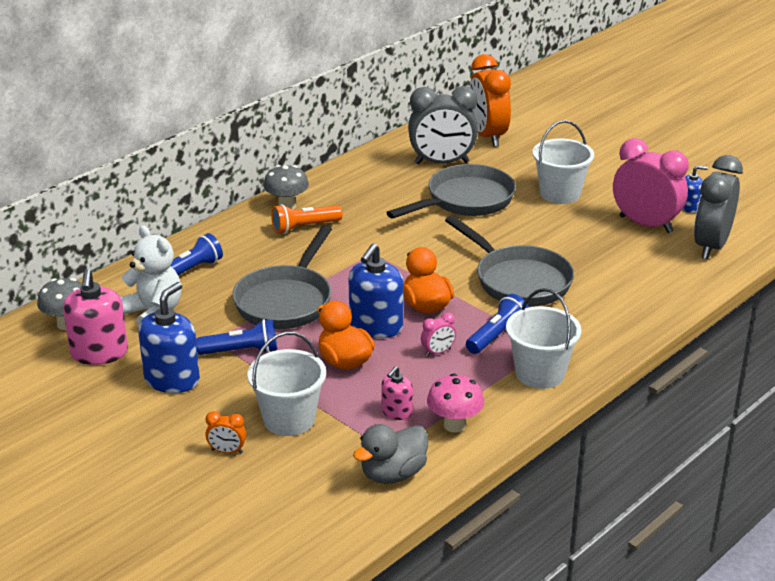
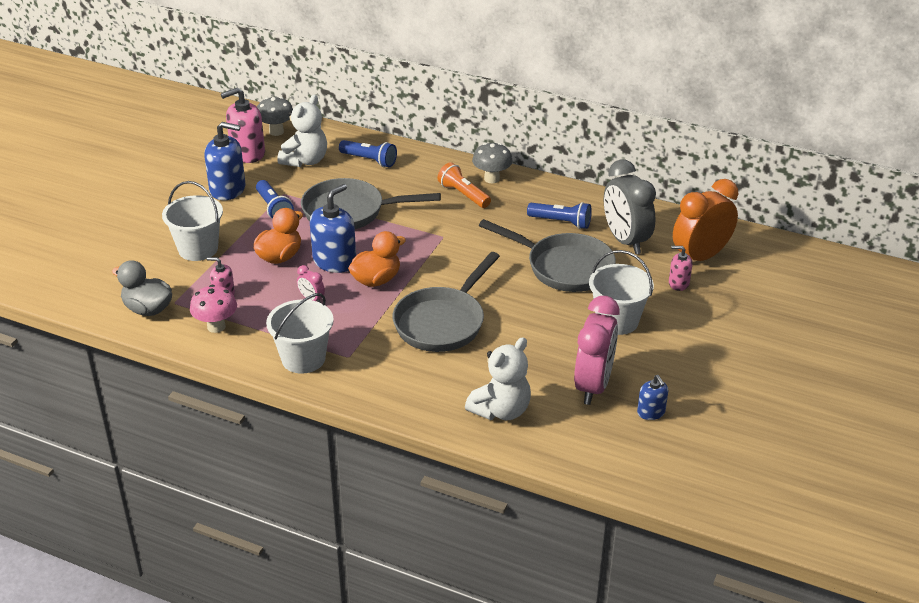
camera: 70 degrees right, 5 degrees up
(227, 451) = (153, 232): orange clock -> none
(376, 326) = (334, 261): blue soap dispenser -> blue soap dispenser turned 120 degrees clockwise
(497, 335) = (350, 325): blue flashlight -> blue flashlight (561, 222)
(520, 154) = (678, 283): none -> pink soap dispenser
(663, 275) = (501, 410): none -> white teddy bear
(711, 246) = (578, 437): grey clock -> none

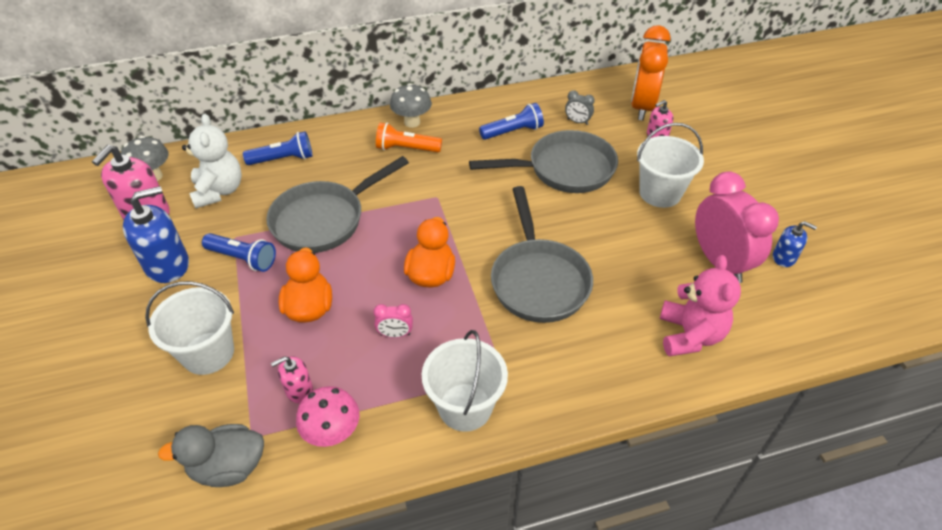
camera: 40 degrees left, 10 degrees up
(334, 261) = (369, 279): blue soap dispenser -> none
(501, 410) = (690, 335): white teddy bear -> pink teddy bear
(625, 241) = (577, 122): grey clock -> grey clock, size x0.43

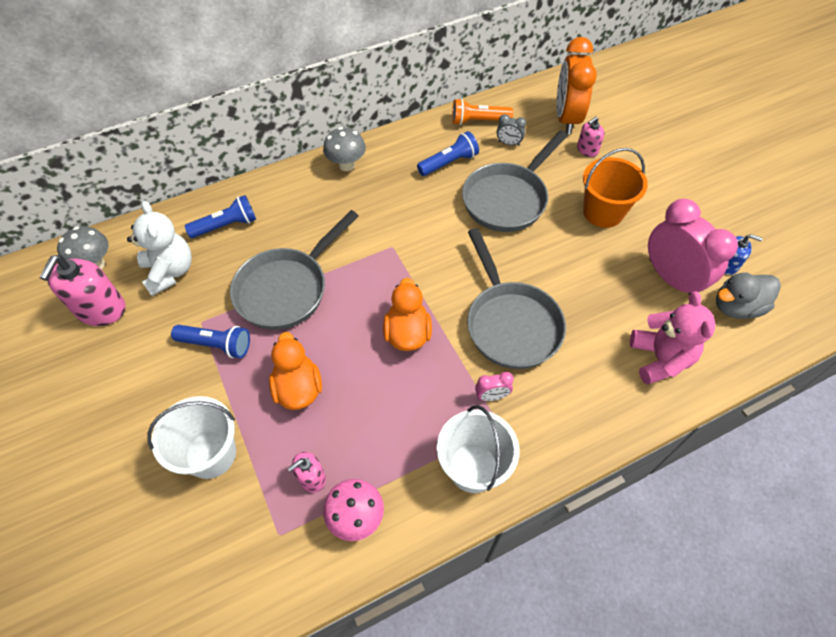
camera: 10 degrees left, 10 degrees up
(167, 265) = (140, 364): blue soap dispenser -> none
(228, 467) = (265, 570): grey duck -> grey duck (736, 307)
(395, 334) = (389, 403): pink clock -> pink clock (491, 396)
(406, 149) = (348, 196): orange flashlight -> orange flashlight (478, 121)
(564, 169) = (508, 199): grey pan -> grey pan turned 150 degrees clockwise
(660, 193) = (603, 212): white bucket -> orange bucket

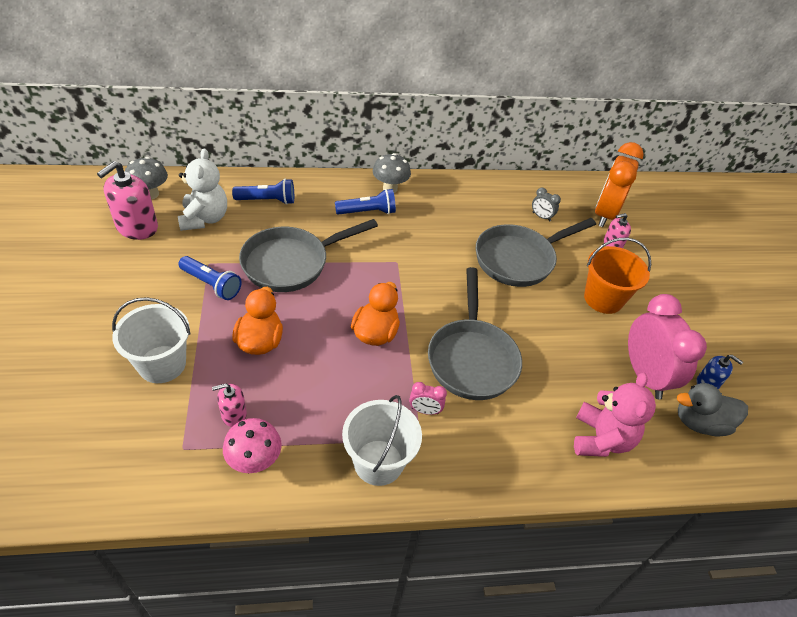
camera: 15 degrees right, 10 degrees down
(449, 163) = (480, 214): blue flashlight -> blue flashlight (367, 212)
(478, 121) = (522, 191): orange flashlight -> none

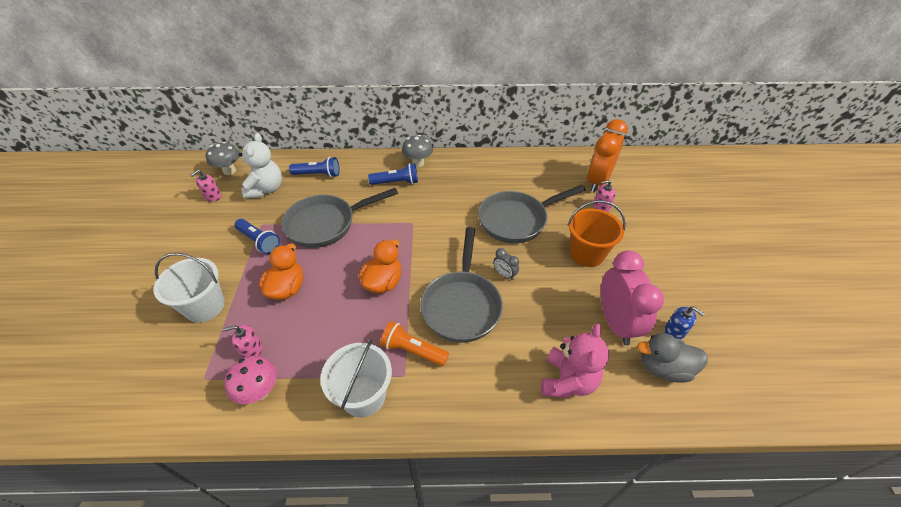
camera: 10 degrees right, 0 degrees up
(137, 227) = (213, 196): pink soap dispenser -> pink soap dispenser, size x0.54
(425, 410) = (413, 350): pink clock -> orange flashlight
(541, 217) = (541, 184): grey clock -> grey clock (504, 274)

